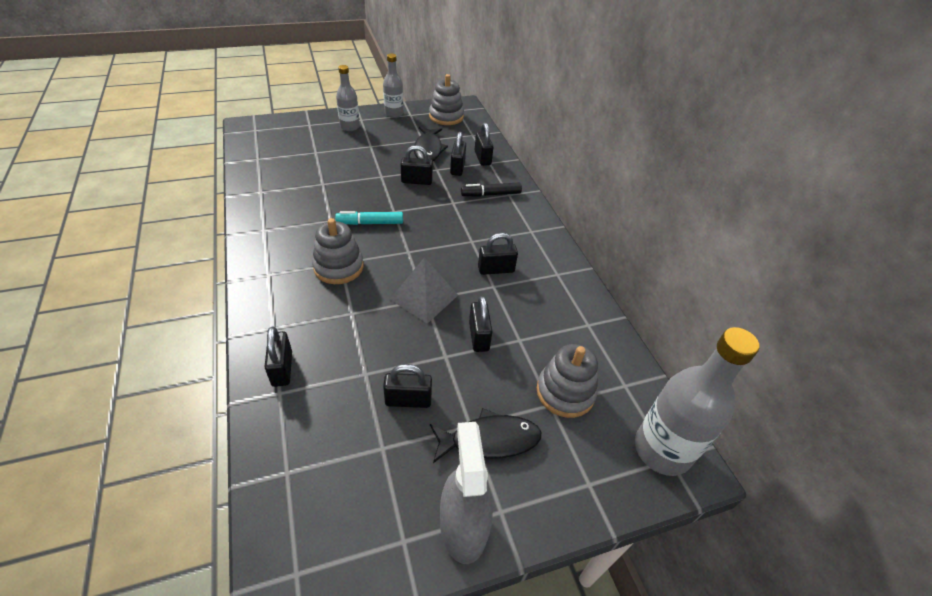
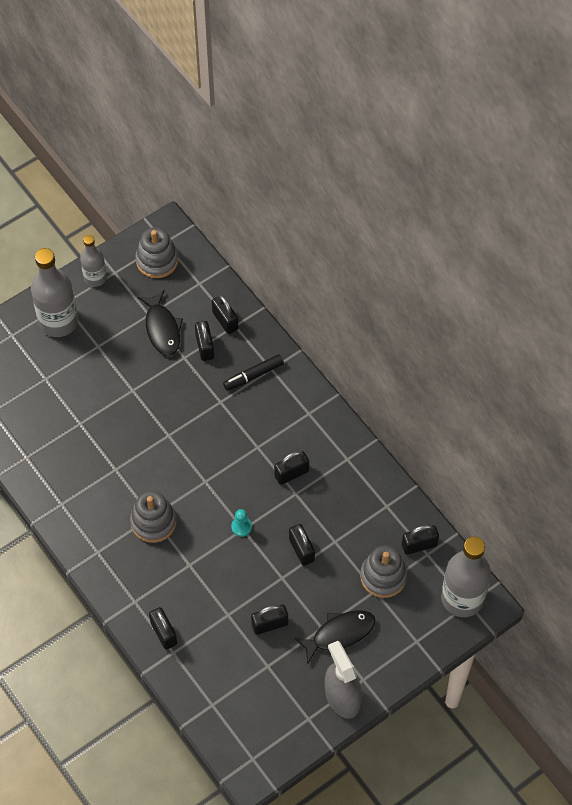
camera: 15 degrees left, 15 degrees up
(350, 127) = (58, 321): grey bottle -> grey bottle, size x1.70
(370, 223) = (154, 459): turquoise marker -> none
(416, 181) = (172, 384): black padlock -> black padlock (419, 545)
(424, 297) = (241, 527): grey pyramid -> turquoise pawn

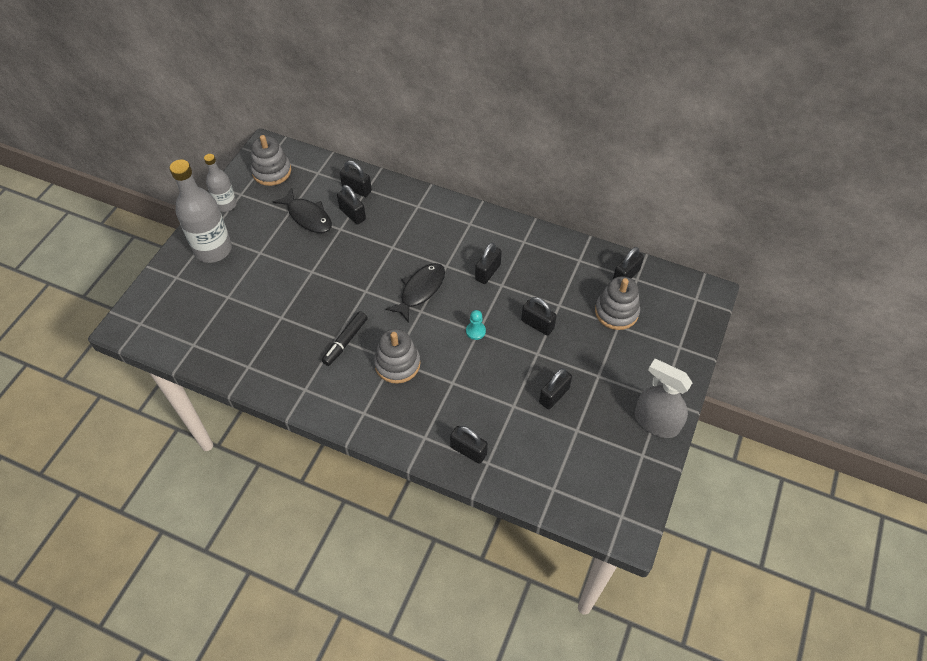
camera: 30 degrees left, 5 degrees down
(253, 375) = (406, 217): black marker -> black marker (345, 341)
(339, 634) = (616, 373): black fish -> black fish (420, 290)
(462, 598) = (688, 297): grey bottle -> none

